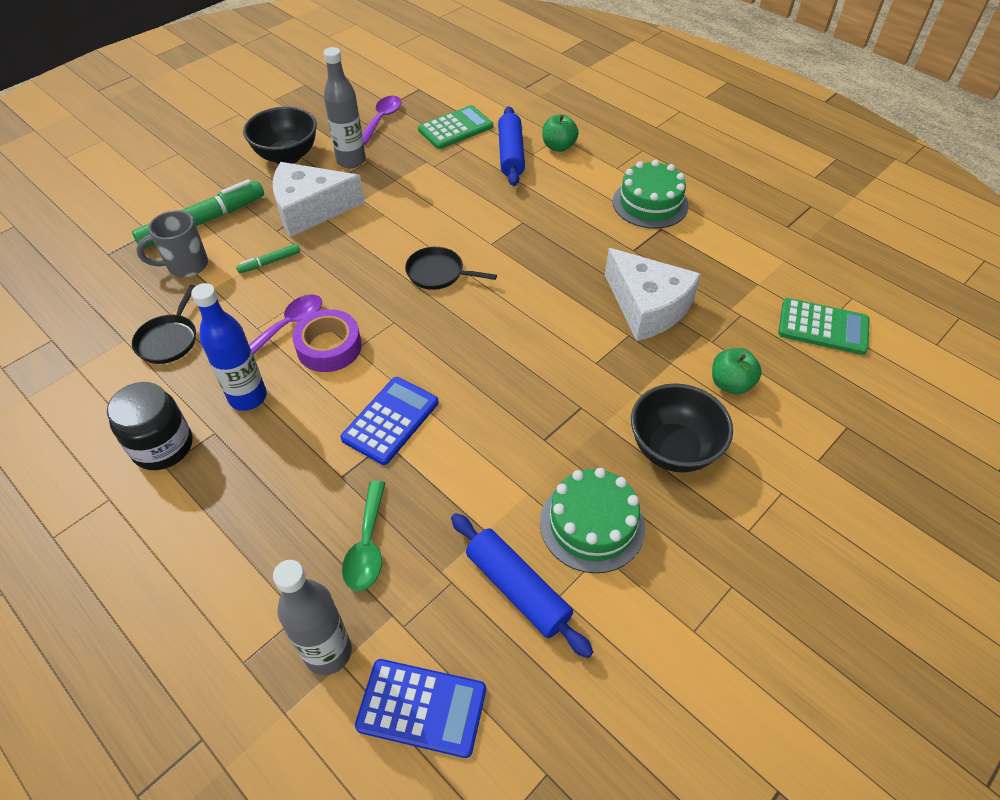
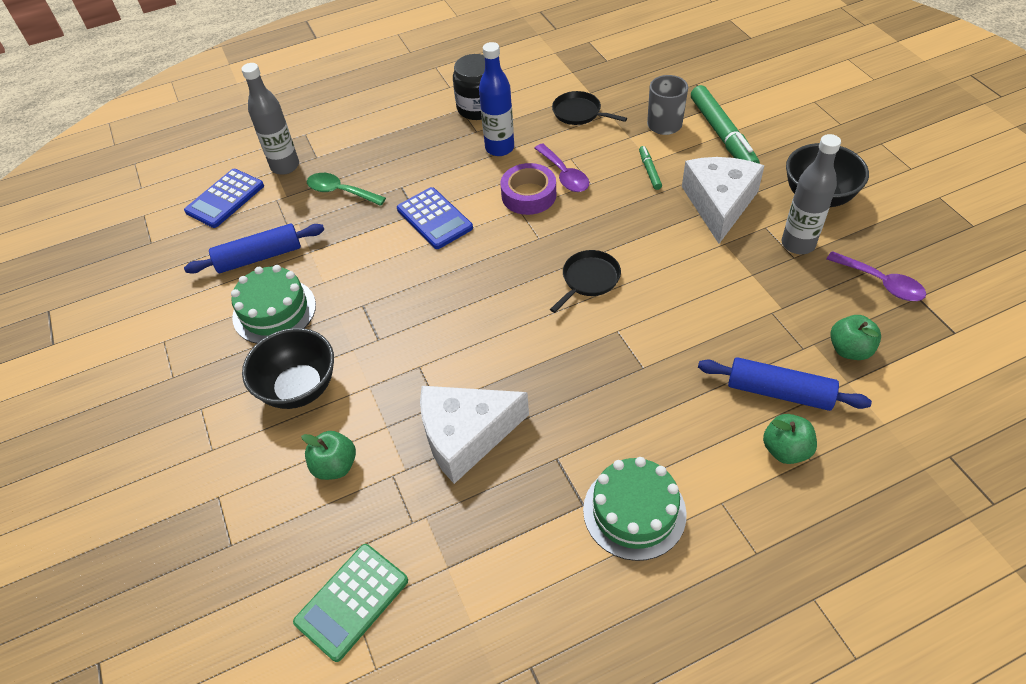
camera: 115 degrees right, 0 degrees up
(455, 128) = (849, 349): green calculator -> green apple

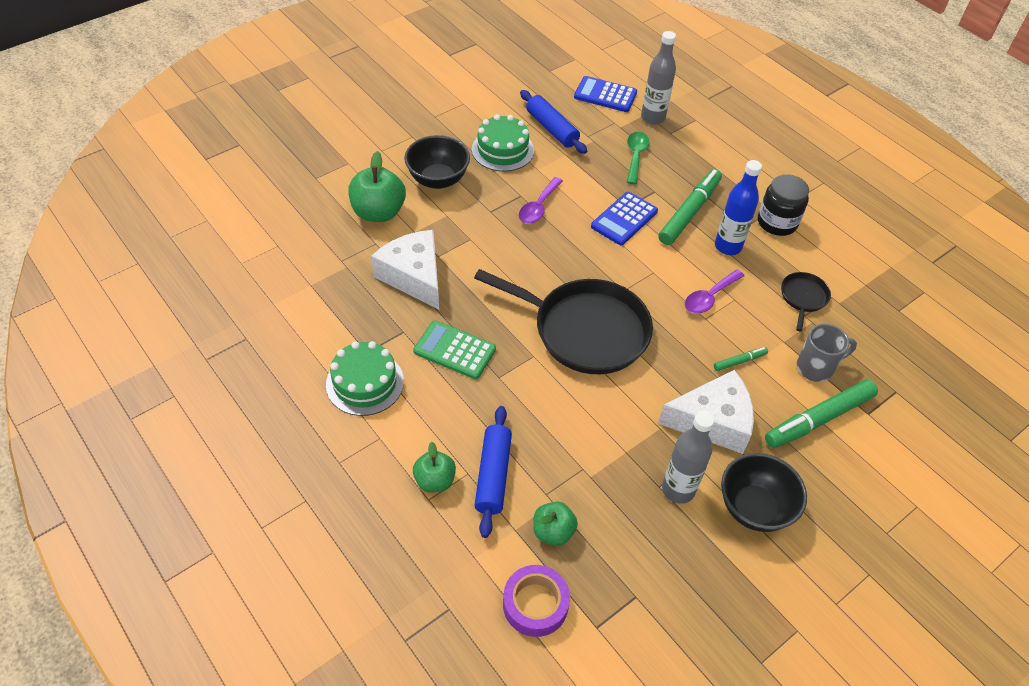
camera: 70 degrees right, 0 degrees up
(335, 466) = (378, 212): green apple -> green apple, size x1.64
(352, 601) = (283, 242): green calculator -> green calculator (454, 350)
(442, 166) = (689, 212): none -> green marker
(529, 195) = (674, 276): purple tape -> purple tape (535, 604)
(589, 279) = (585, 330): black pan -> black pan, size x2.24
(881, 283) = (646, 562): purple spoon -> purple spoon (538, 207)

